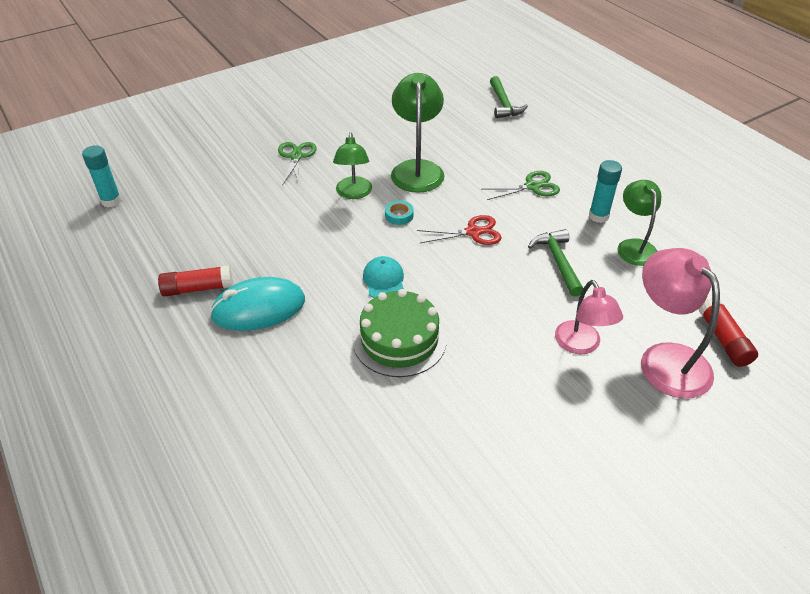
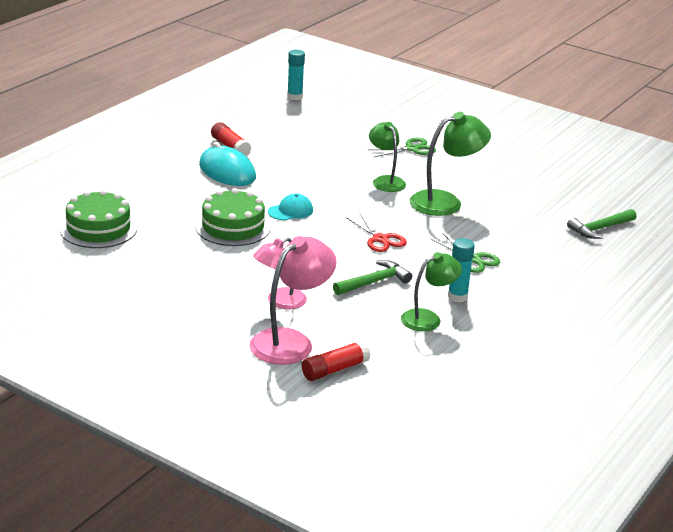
camera: 65 degrees right, 15 degrees down
(344, 483) = (98, 229): none -> green cake
(354, 193) = (385, 181): green lamp -> green lamp turned 90 degrees clockwise
(399, 215) = (374, 204): turquoise tape -> none

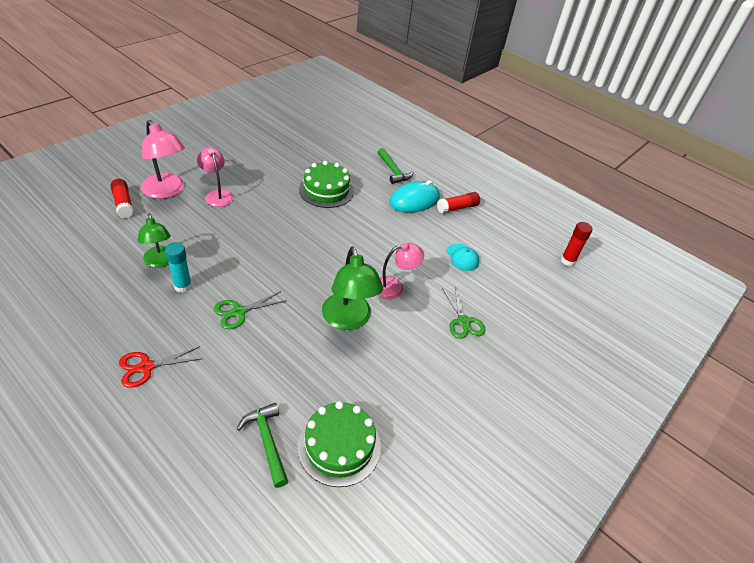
camera: 95 degrees right, 15 degrees up
(98, 229) = (335, 139): green cake -> green cake (339, 446)
(290, 211) = (346, 221): turquoise cap -> turquoise cap (462, 257)
(294, 97) = (567, 261): turquoise glue stick -> red glue stick
(374, 282) = (225, 244): green hammer -> green hammer (393, 171)
(380, 239) = (289, 261): red scissors -> red scissors (146, 367)
(385, 181) = (394, 287): green lamp -> pink lamp

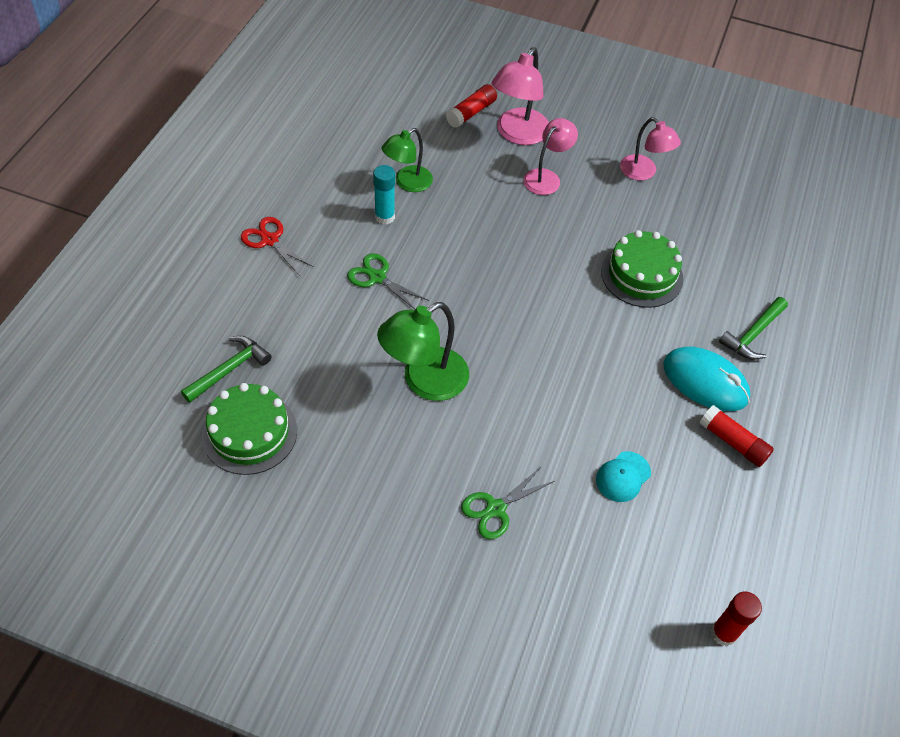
camera: 70 degrees right, 10 degrees up
(394, 287) = (509, 411): pink lamp -> pink lamp (643, 172)

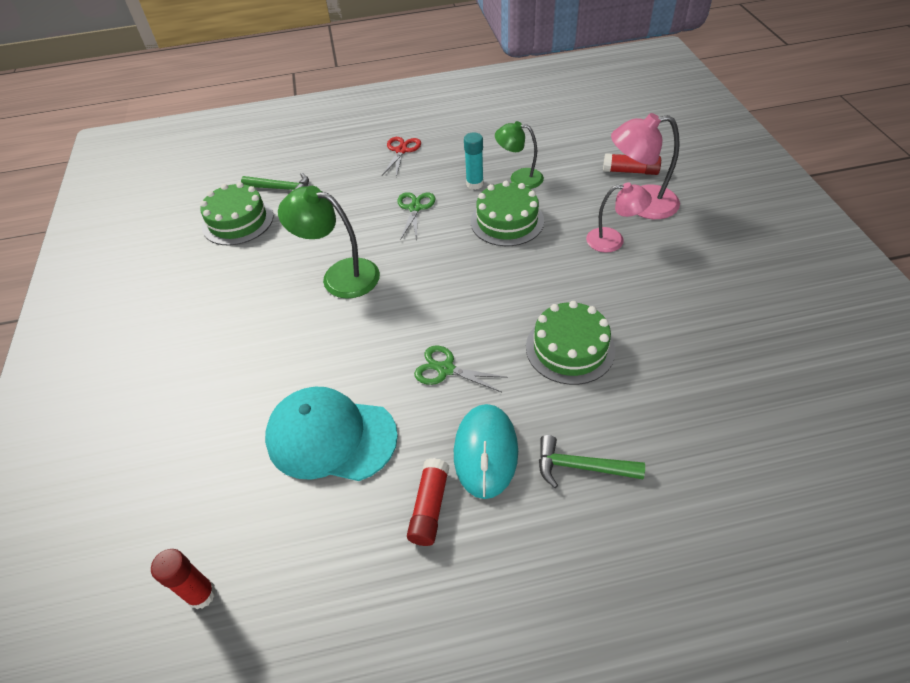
camera: 65 degrees right, 5 degrees down
(460, 225) = (507, 221): none -> green cake
(496, 509) = (248, 369): green scissors -> green scissors (445, 369)
(623, 476) = (331, 437): turquoise cap -> turquoise cap, size x2.16
(643, 172) = (695, 294): pink lamp -> none

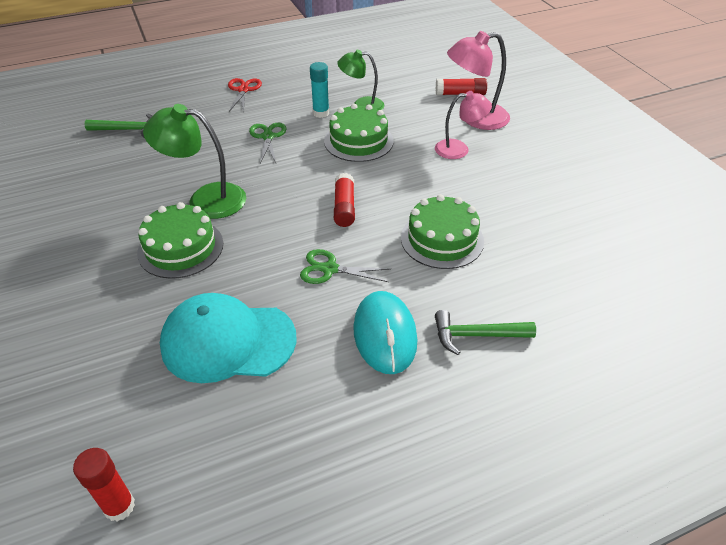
camera: 15 degrees left, 5 degrees down
(238, 221) = (87, 161): green cake -> green cake (180, 248)
(429, 507) = (342, 389): red glue stick -> red glue stick (344, 207)

